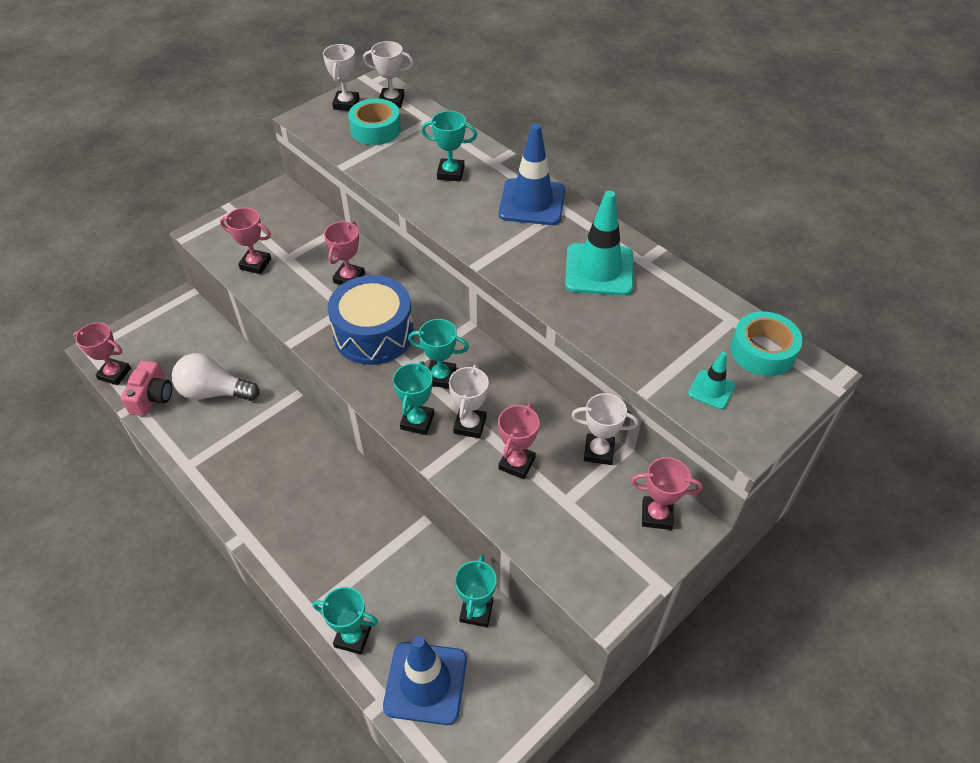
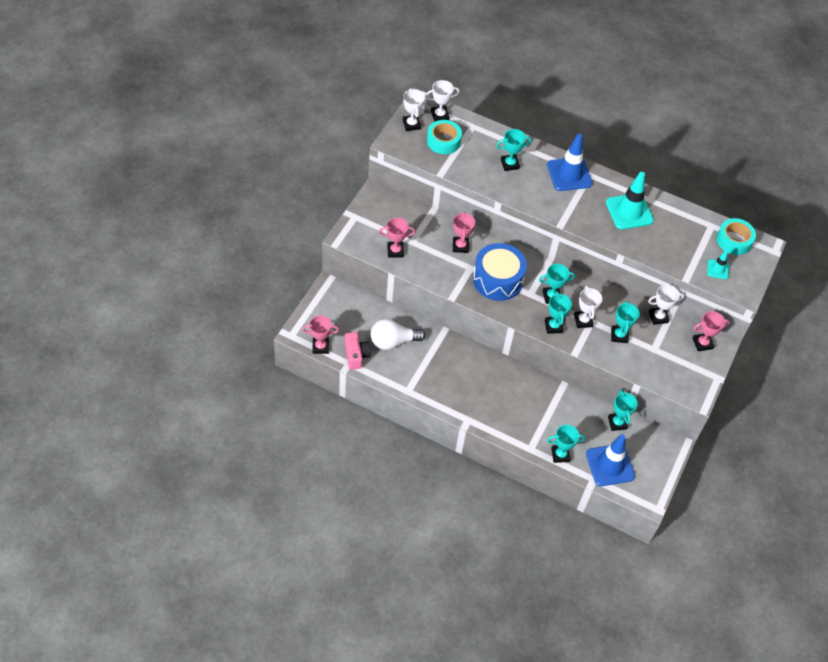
camera: 25 degrees left, 5 degrees up
(517, 463) = (619, 335): pink trophy -> turquoise trophy

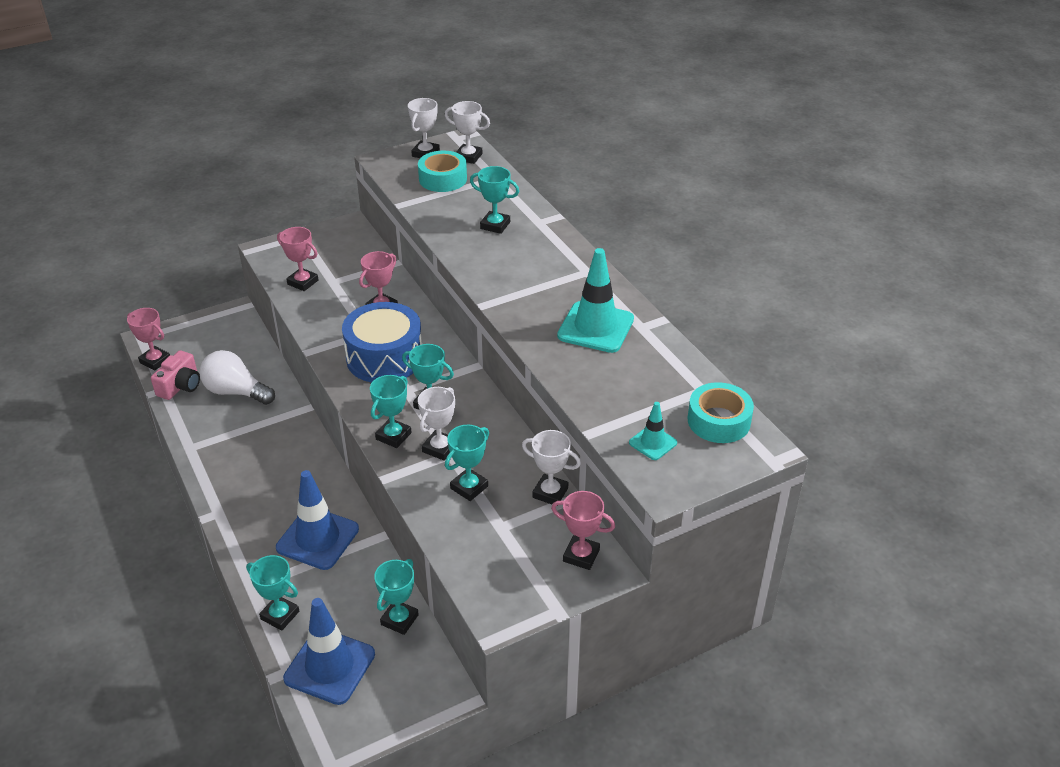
camera: 40 degrees right, 15 degrees down
(569, 174) = (559, 261): blue traffic cone -> blue traffic cone (317, 538)

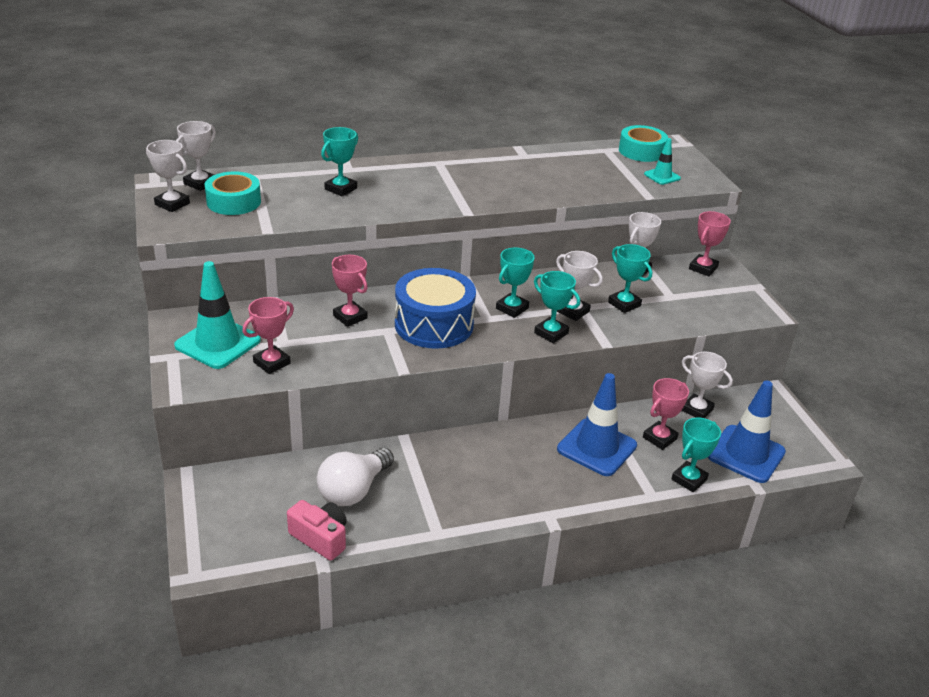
camera: 80 degrees left, 5 degrees down
(155, 361) = (257, 561): pink trophy -> pink trophy (659, 438)
(399, 620) = (697, 410): turquoise trophy -> white trophy
(595, 327) = (519, 172): turquoise traffic cone -> turquoise traffic cone (218, 343)

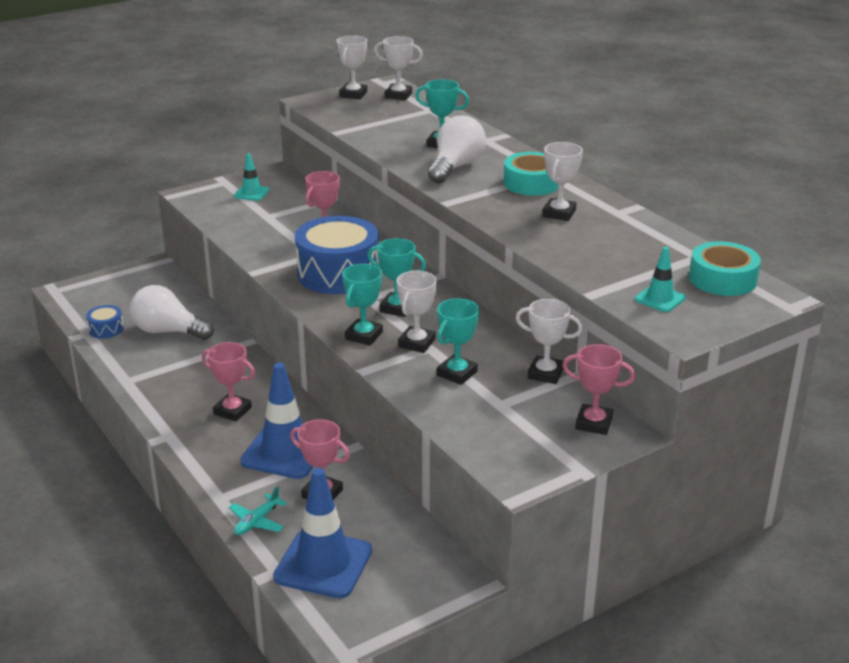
camera: 75 degrees right, 5 degrees down
(218, 343) = (251, 193): turquoise traffic cone -> turquoise traffic cone, size x0.52
(233, 202) = (376, 112): turquoise tape -> turquoise tape (531, 183)
(271, 363) = (235, 218): pink trophy -> pink trophy (232, 411)
(320, 538) = (106, 329): pink camera -> blue drum
(397, 194) = (455, 167): none -> white light bulb
(689, 479) = (257, 521): turquoise trophy -> turquoise plane
(697, 410) = (392, 518): white trophy -> white trophy (559, 213)

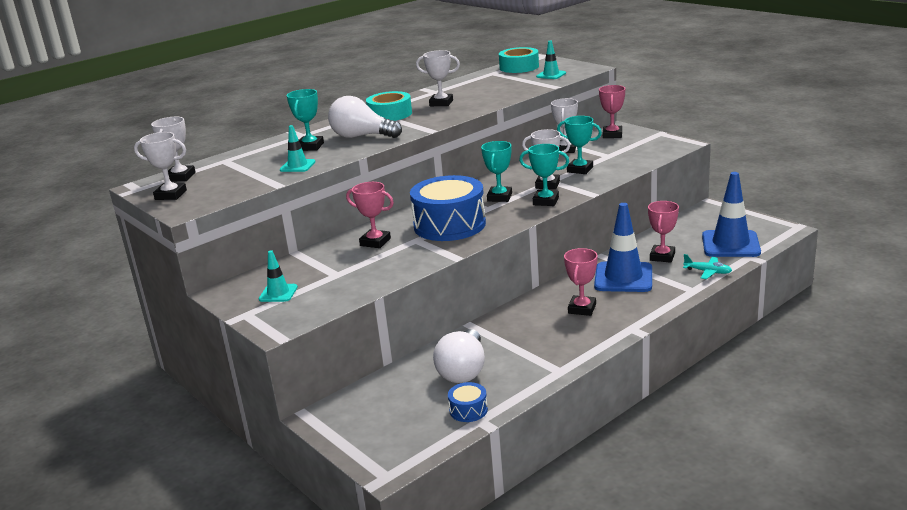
camera: 95 degrees left, 5 degrees down
(384, 139) = (297, 166): none -> turquoise traffic cone

